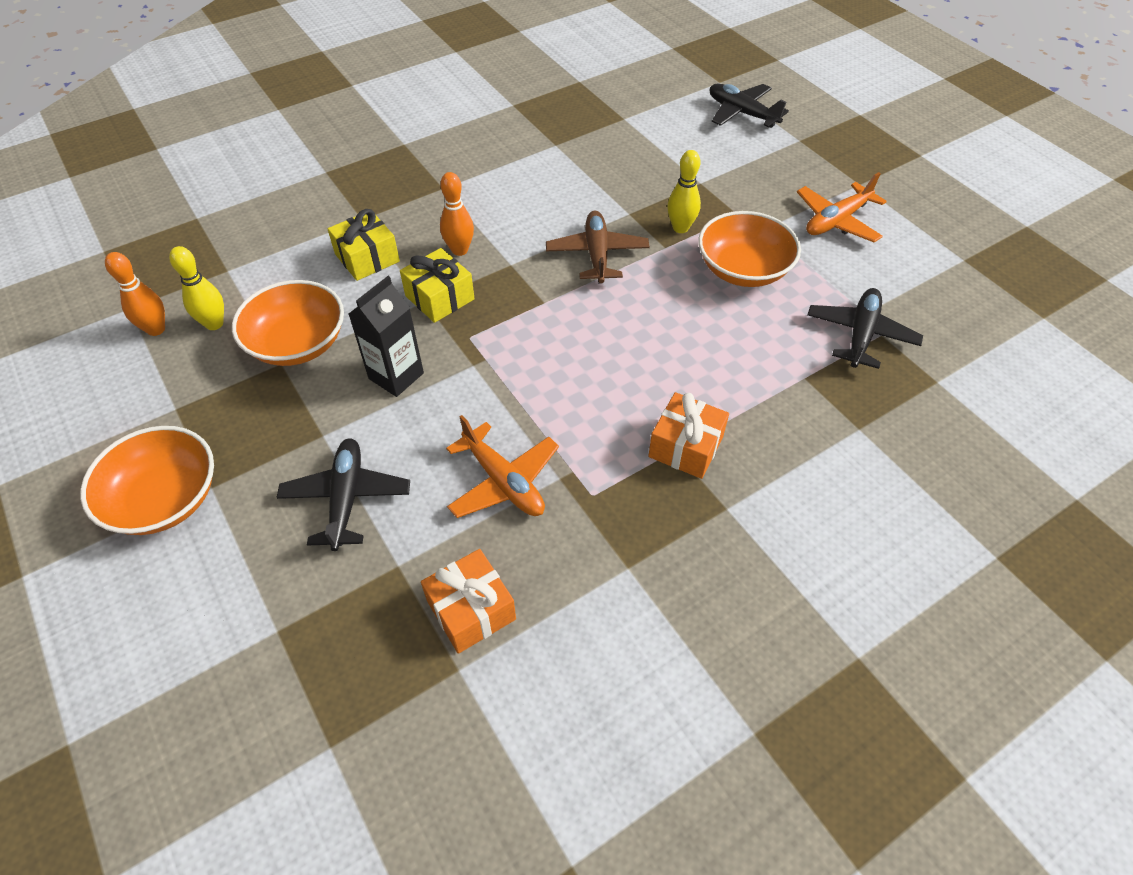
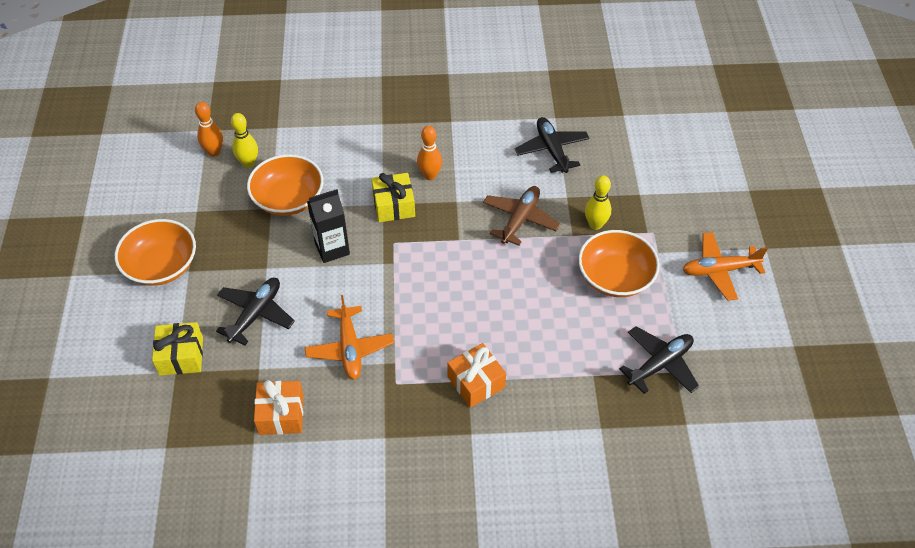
camera: 30 degrees right, 0 degrees up
(367, 258) = (367, 155): yellow gift -> yellow gift (181, 356)
(742, 113) = (721, 147): black plane -> black plane (552, 150)

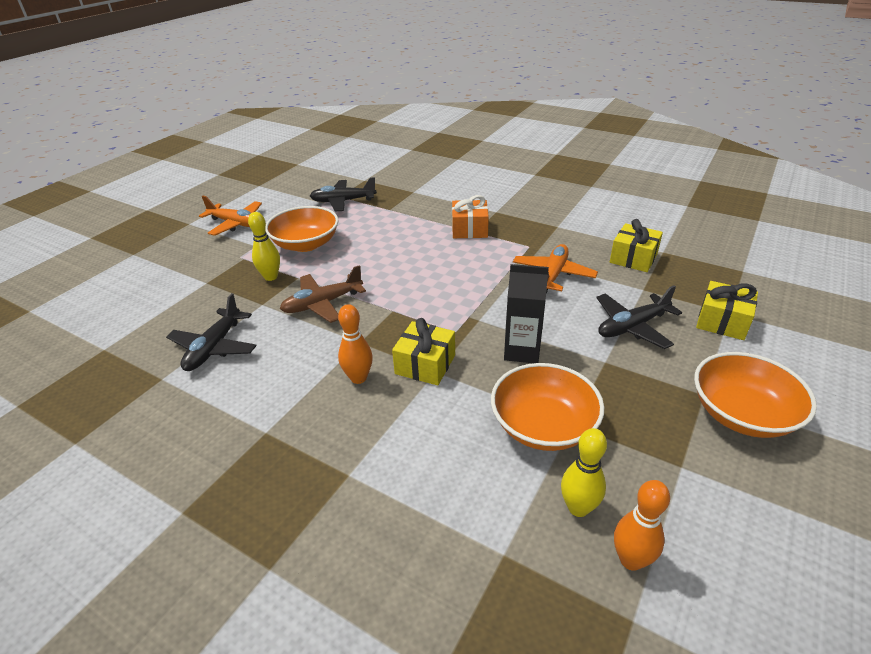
camera: 145 degrees left, 15 degrees down
(281, 414) = (633, 258): orange gift -> yellow gift

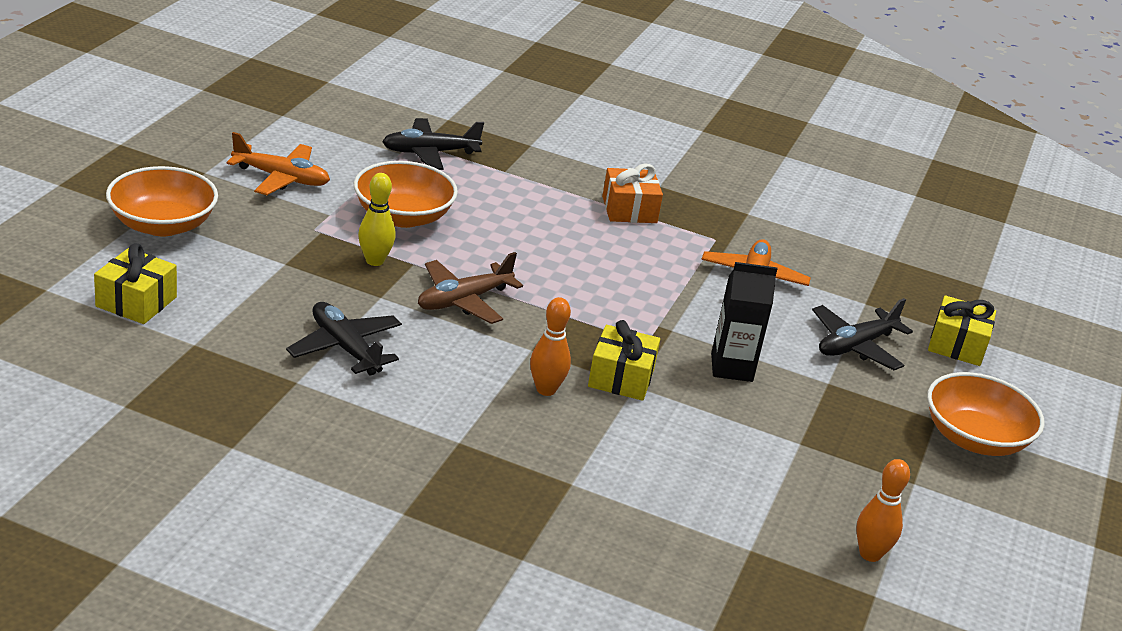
camera: 15 degrees left, 5 degrees down
(214, 347) = (345, 348): black plane -> black plane turned 135 degrees clockwise
(543, 426) = (769, 444): orange bowl -> orange bowl (162, 225)
(578, 508) = (816, 515): yellow bowling pin -> none
(633, 258) = (851, 263): yellow gift -> yellow gift (136, 302)

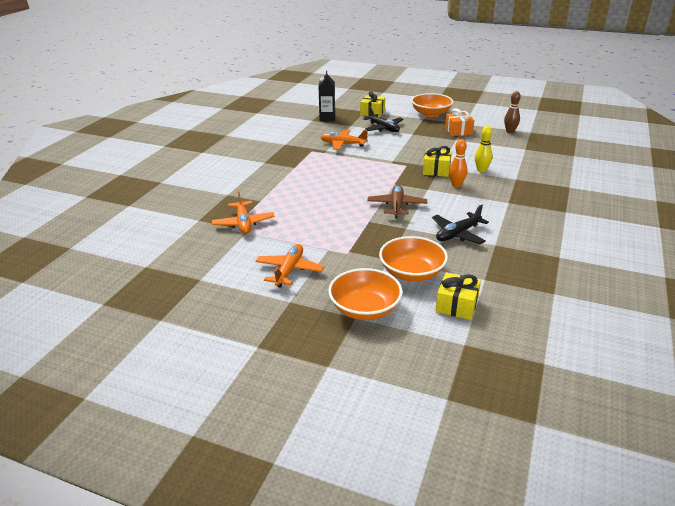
camera: 85 degrees left, 0 degrees up
(375, 261) = (372, 232): yellow bowling pin -> yellow bowling pin (481, 170)
(403, 216) = (321, 227): orange bowl -> orange bowl (412, 273)
(430, 153) = (243, 223): black plane -> orange plane
(464, 300) = (396, 206): brown plane -> brown plane turned 135 degrees counterclockwise
(629, 210) = (291, 169): orange gift -> orange gift (458, 131)
(731, 367) = (414, 149): black carton -> black carton (327, 118)
(870, 554) = (510, 131): orange bowling pin -> brown bowling pin

